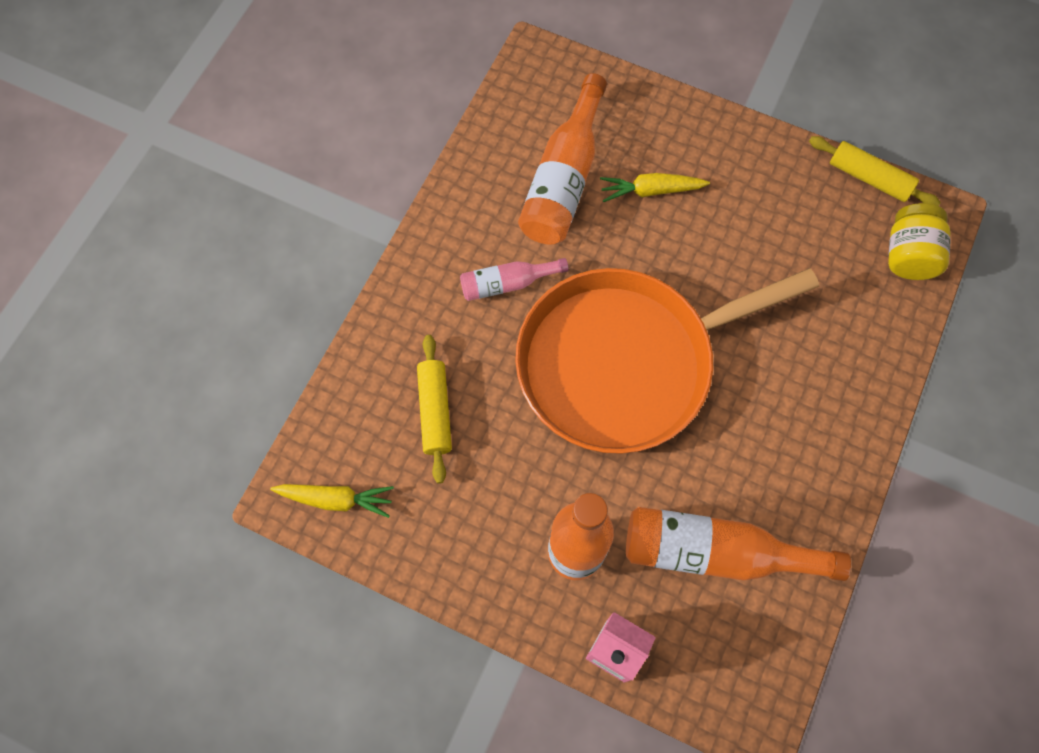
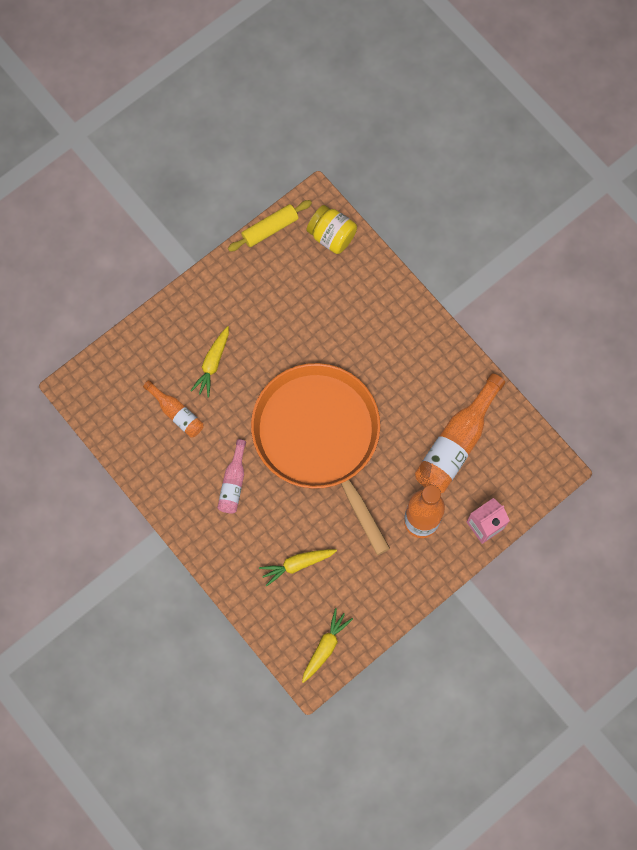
camera: 65 degrees left, 5 degrees up
(434, 411) = (297, 564): yellow rolling pin -> yellow carrot
(564, 178) = (176, 413): orange bottle -> orange bottle, size x0.55
(624, 362) = (319, 437): orange pan -> orange pan turned 150 degrees clockwise

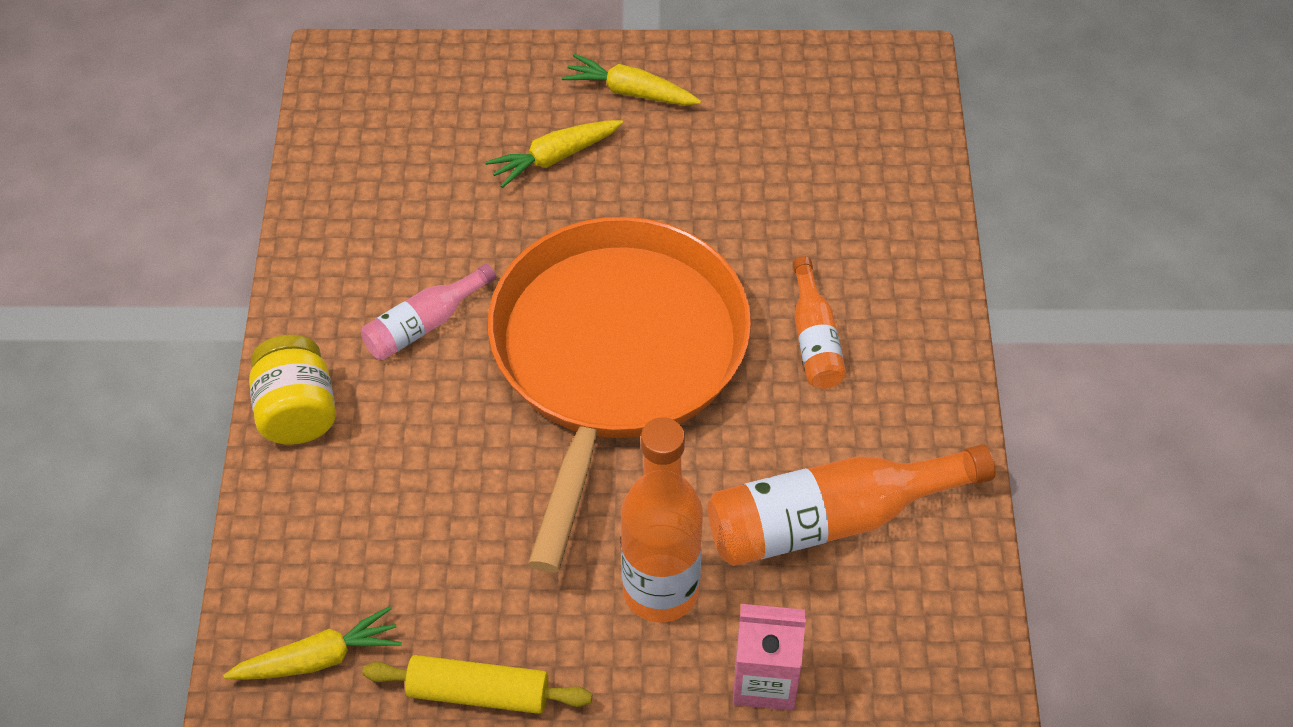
camera: 40 degrees right, 20 degrees down
(176, 413) = (439, 182): orange bottle -> orange bottle (814, 339)
(270, 229) = (807, 54): yellow rolling pin -> yellow rolling pin (478, 692)
(297, 564) = (400, 504): yellow carrot -> yellow carrot (630, 92)
(332, 236) = (892, 118): yellow jar -> yellow jar (297, 412)

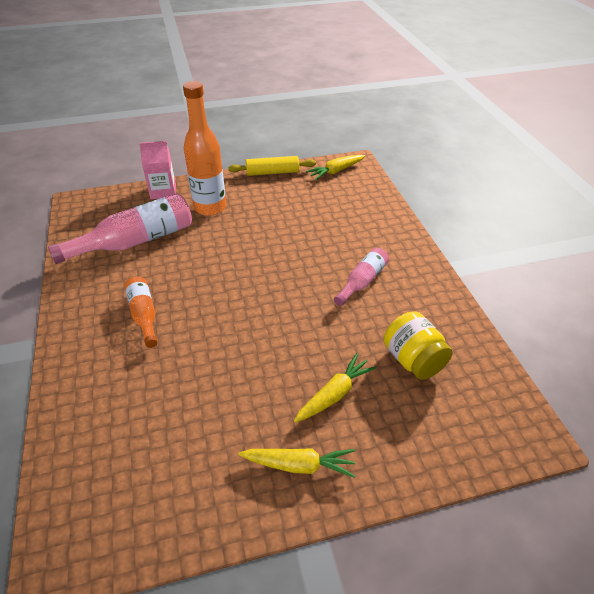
camera: 165 degrees right, 10 degrees down
(297, 412) = (398, 236): yellow jar -> yellow jar (413, 360)
(615, 356) = (255, 286): orange pan -> none
(832, 519) = (135, 241): orange bottle -> pink bottle

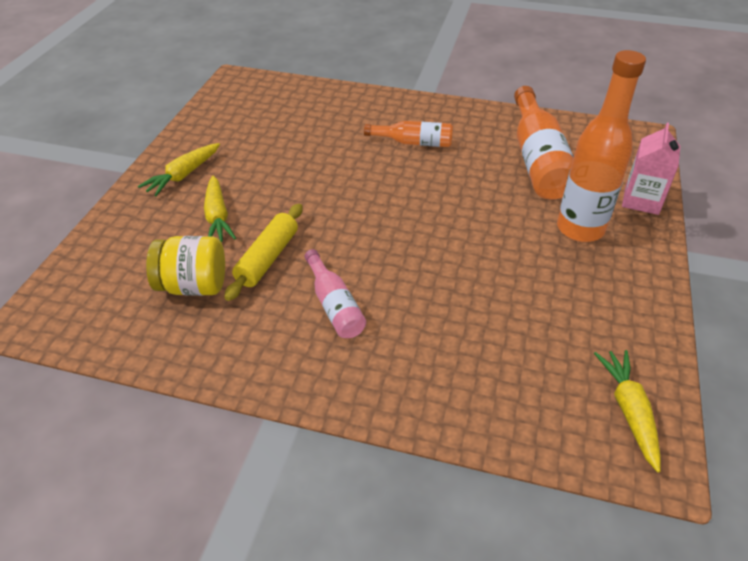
camera: 120 degrees right, 0 degrees up
(135, 241) = (537, 159): pink bottle -> orange bottle
(272, 172) = (655, 323): yellow rolling pin -> yellow rolling pin (267, 258)

